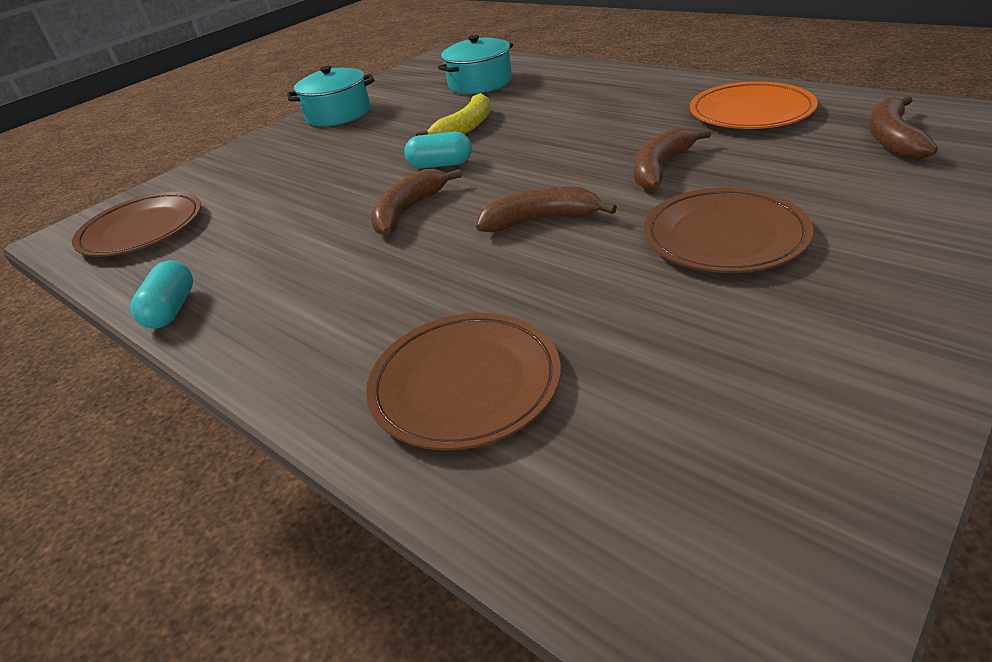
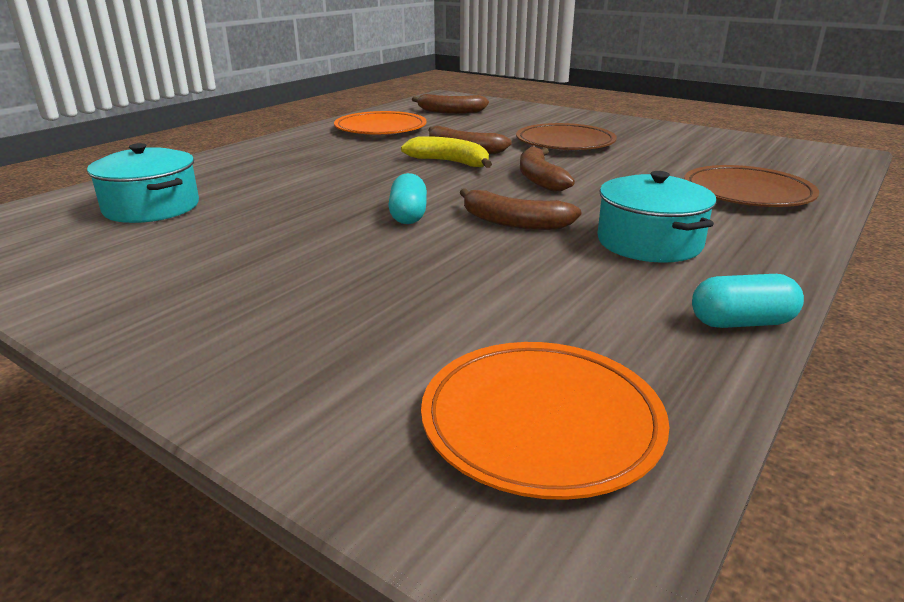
camera: 100 degrees left, 10 degrees down
(142, 230) = (541, 422): brown plate -> orange plate
(338, 114) = (131, 298): turquoise pot -> turquoise pot (649, 242)
(465, 128) = (309, 209): yellow banana -> yellow banana (450, 162)

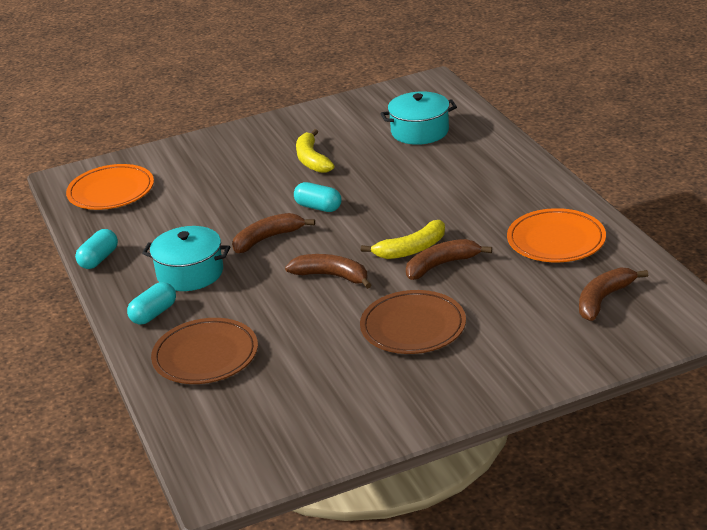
camera: 125 degrees right, 5 degrees up
(270, 251) = (312, 160): none -> yellow banana
(751, 236) = (154, 314): none -> turquoise capsule

